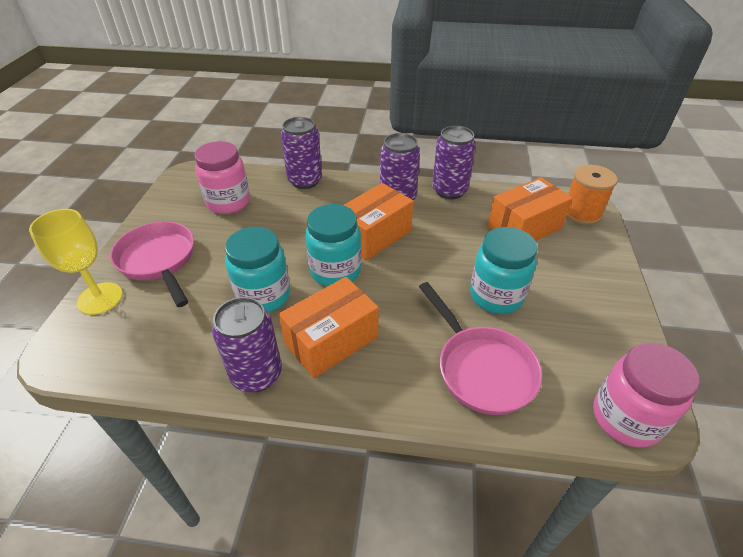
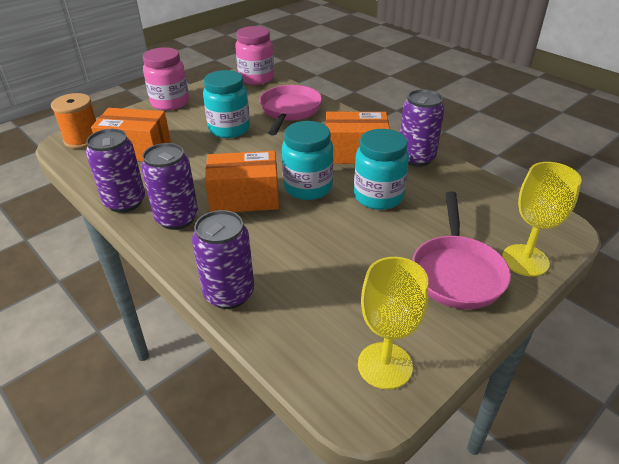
camera: 140 degrees left, 5 degrees down
(185, 191) = (385, 365): none -> yellow goblet
(228, 202) = (341, 311): pink jar -> pink jar (170, 102)

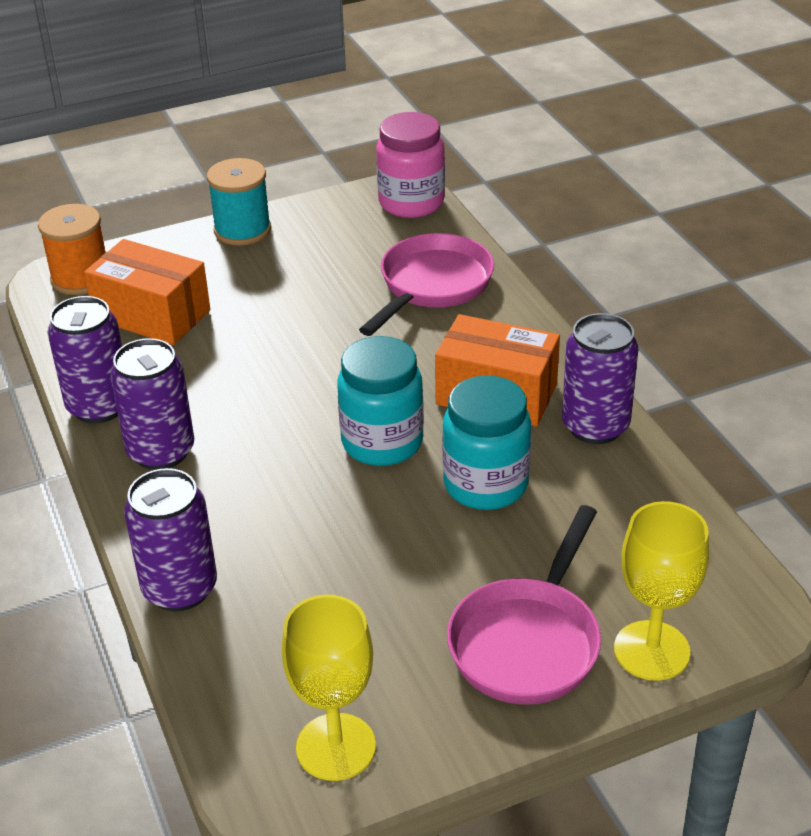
camera: 20 degrees right, 0 degrees up
(170, 102) = (242, 230): pink jar -> turquoise spool
(229, 129) = (313, 303): turquoise jar -> none
(244, 198) = (275, 439): orange box -> none

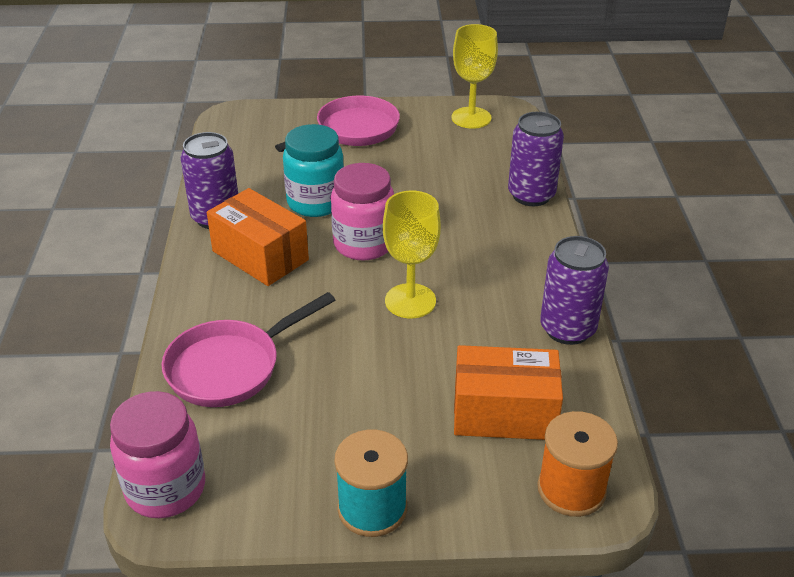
camera: 160 degrees left, 0 degrees up
(152, 315) = (504, 413): orange box -> orange box turned 45 degrees counterclockwise
(161, 451) = (524, 279): purple can -> none
(382, 442) = (363, 244): turquoise jar -> pink jar
(651, 650) = (296, 115): yellow goblet -> yellow goblet (410, 301)

